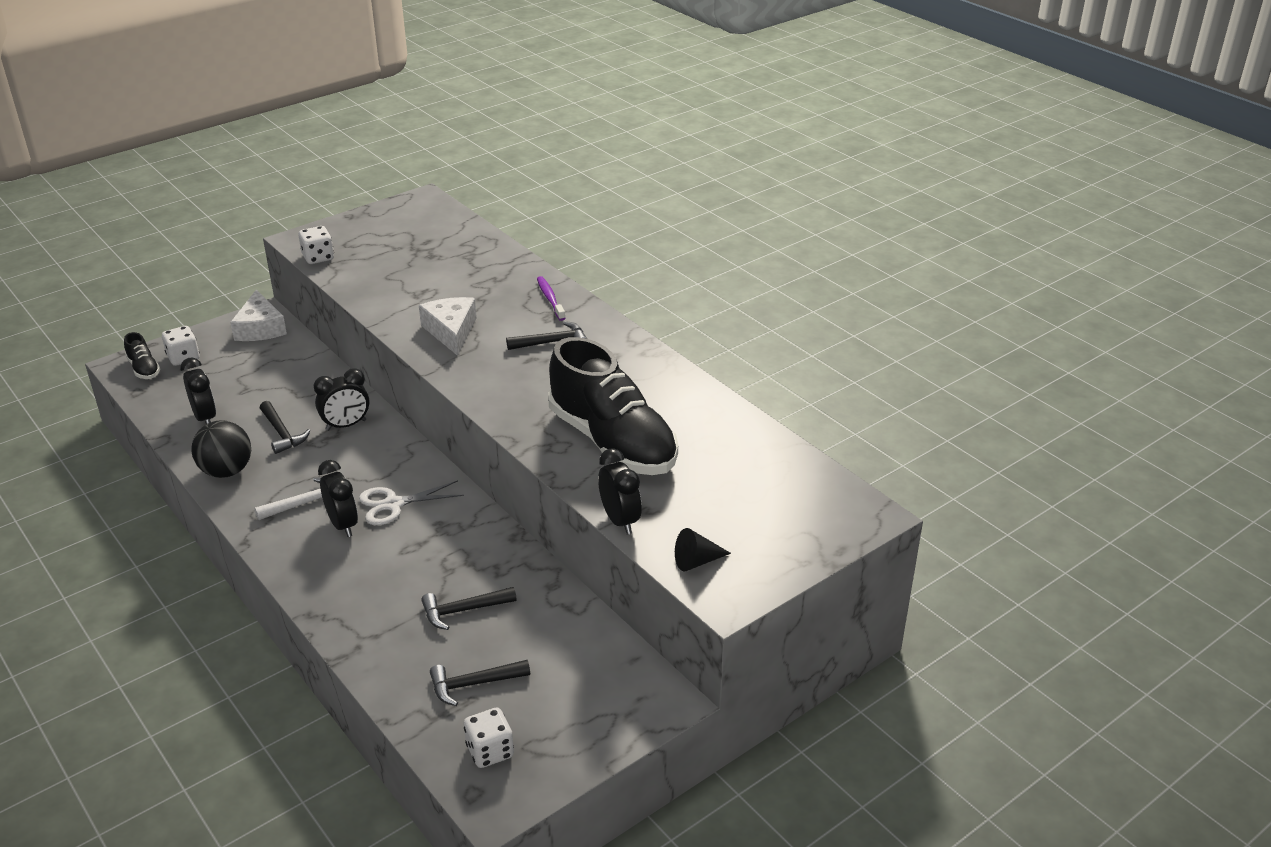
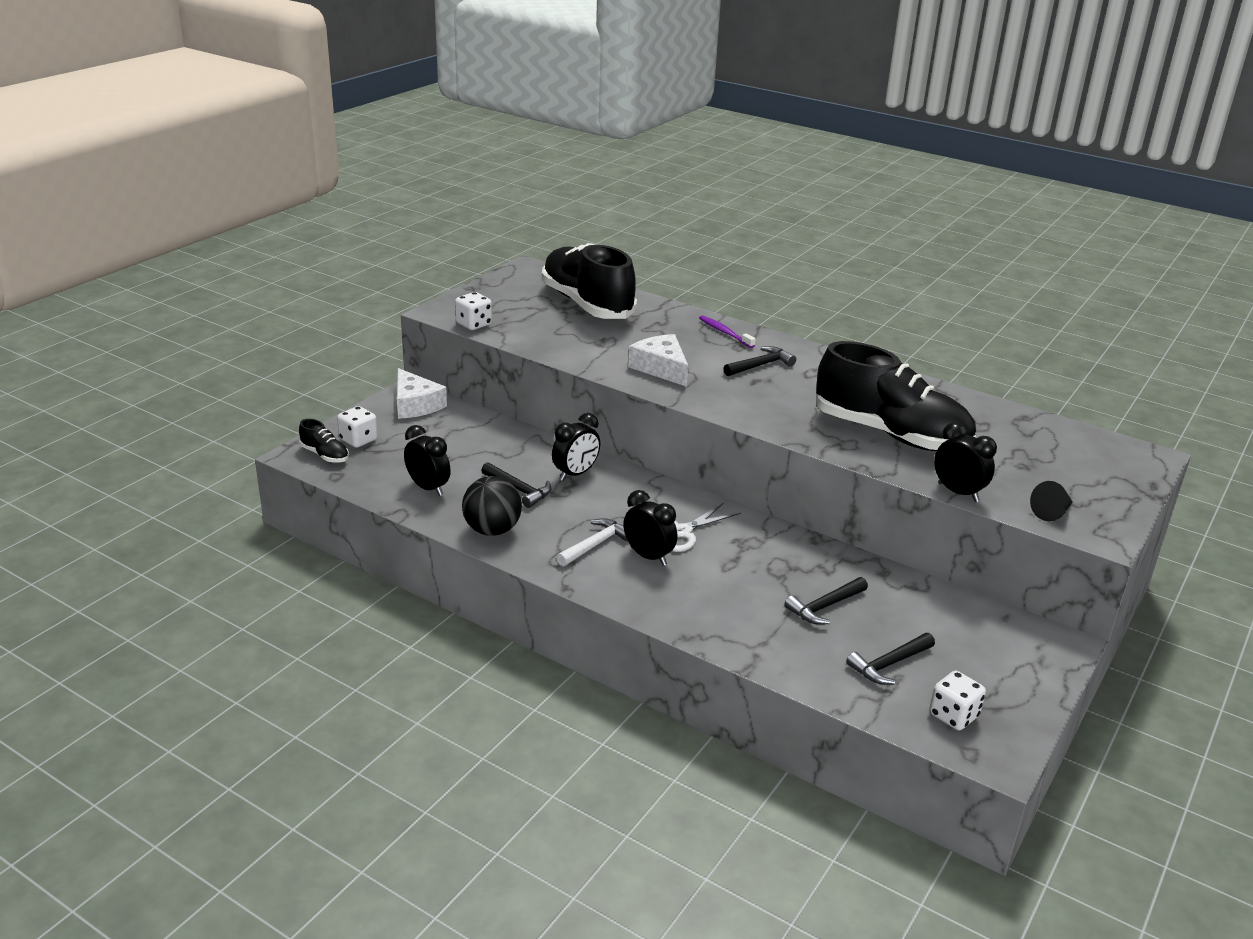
camera: 20 degrees left, 5 degrees down
(443, 248) = (587, 304): none -> black shoe

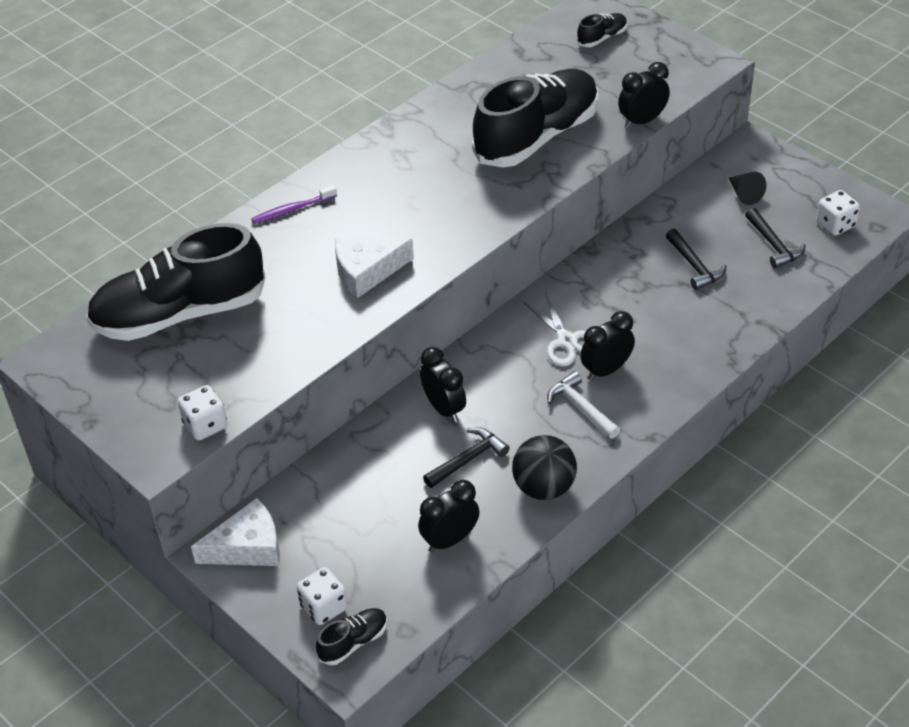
camera: 75 degrees left, 15 degrees up
(760, 365) = (378, 196): black hammer -> none
(1052, 512) = (677, 78): black cone -> black cone (744, 194)
(1086, 462) = (602, 38): none -> black shoe

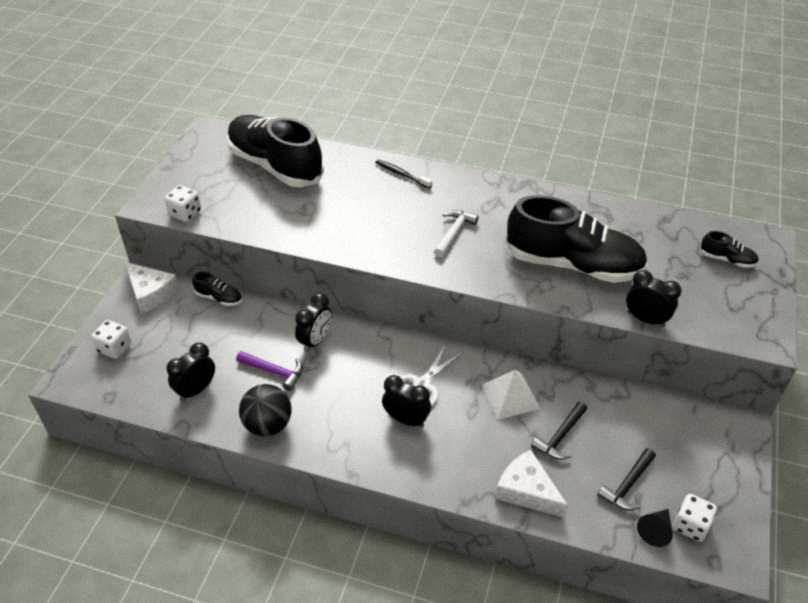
camera: 60 degrees right, 0 degrees up
(292, 210) = (401, 174): purple toothbrush -> black toothbrush
(353, 642) = (91, 374): black shoe -> black shoe (219, 298)
(367, 272) = (365, 231): white cheese -> white cheese (527, 491)
(450, 540) = (196, 390): black clock -> black clock turned 75 degrees counterclockwise
(468, 459) = (274, 372): black hammer -> purple hammer
(581, 407) = (359, 418): white hammer -> white hammer (454, 233)
(624, 281) = (510, 396): none -> white pyramid
(744, 194) = (674, 442): black cone -> black cone (655, 530)

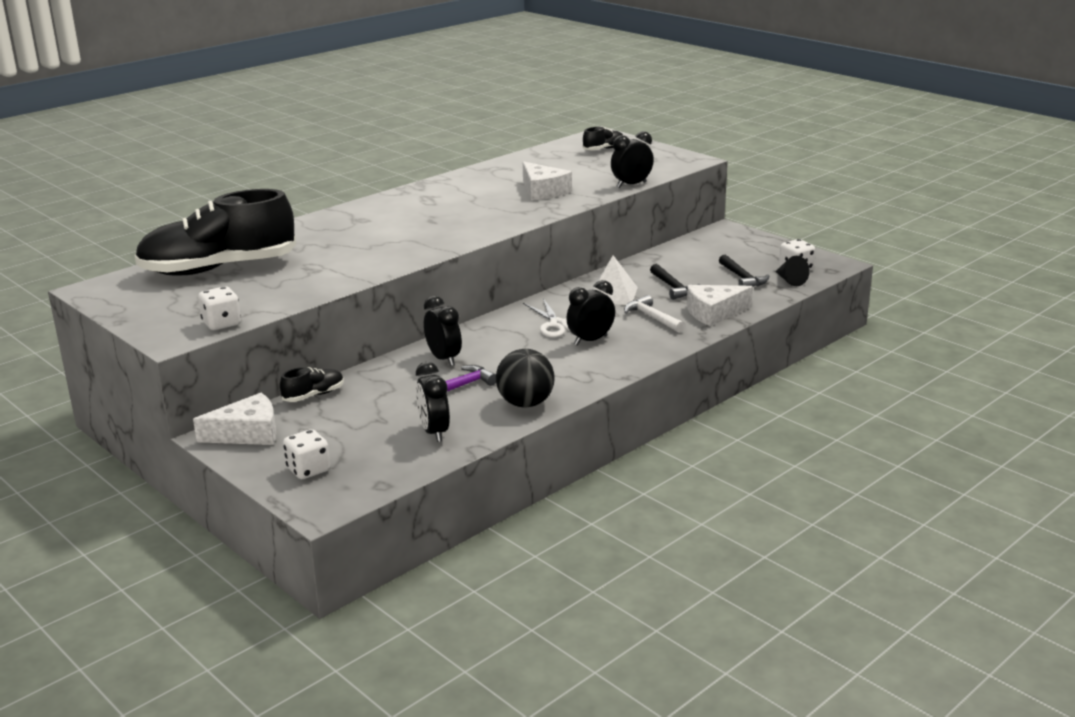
camera: 60 degrees left, 20 degrees down
(401, 174) = (330, 221): black toothbrush -> none
(454, 233) = (443, 219): white hammer -> white hammer (652, 318)
(573, 264) = (543, 191): black shoe -> white cheese

